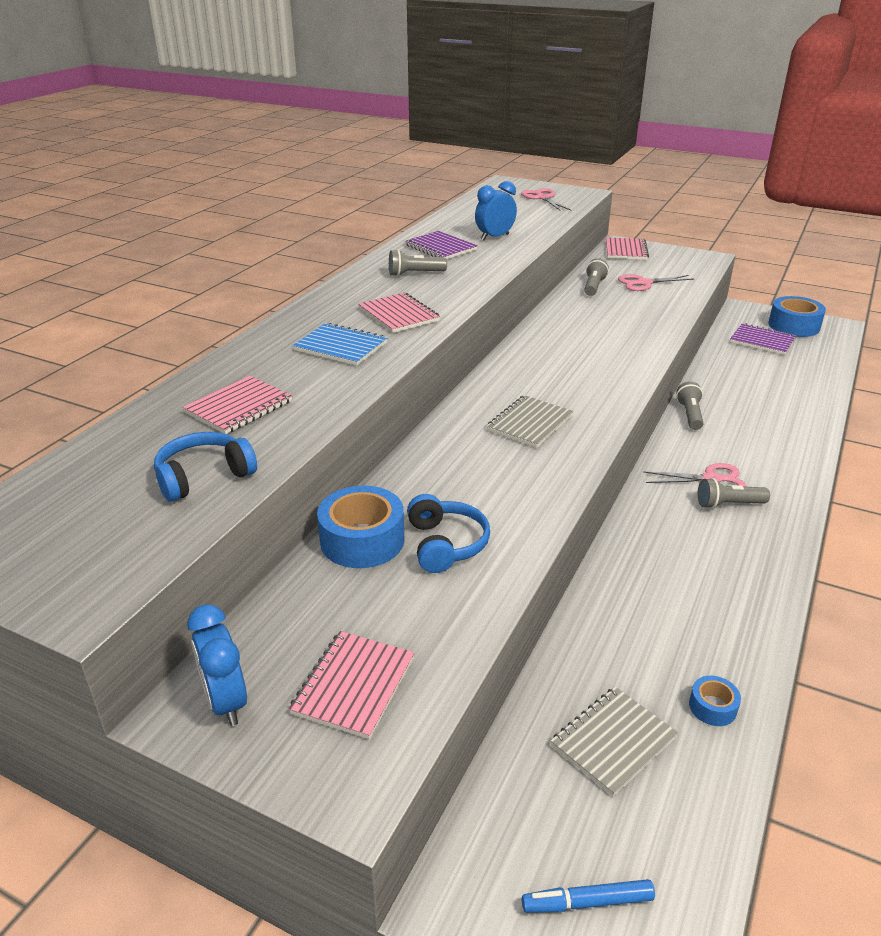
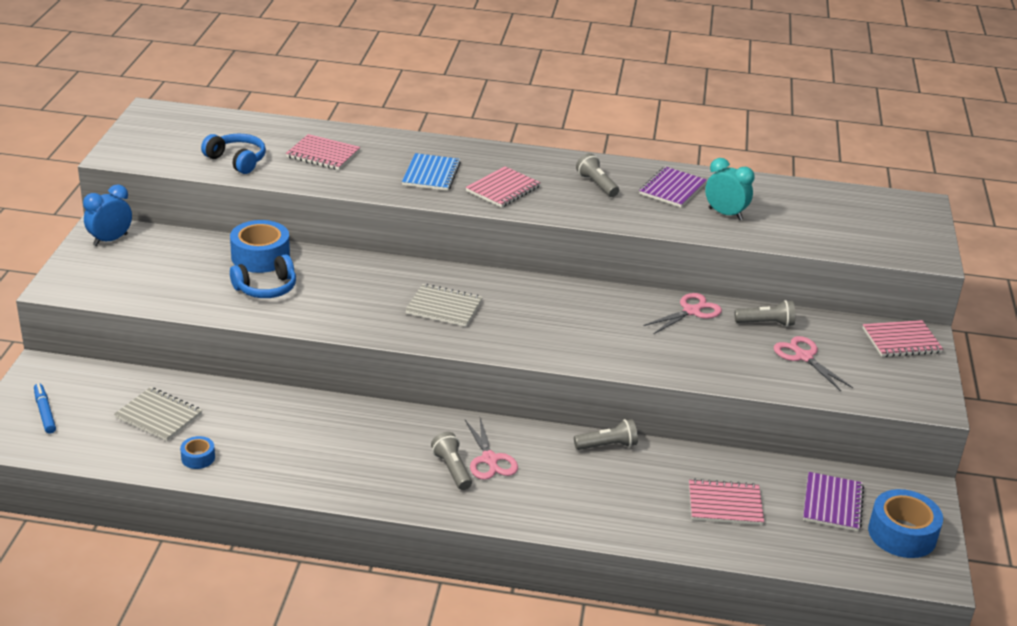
camera: 70 degrees right, 0 degrees up
(353, 685) = (129, 275): pink notebook -> pink notebook (725, 504)
(495, 237) = (725, 214): blue clock -> turquoise clock
(542, 198) = (884, 231): pink scissors -> pink scissors (691, 311)

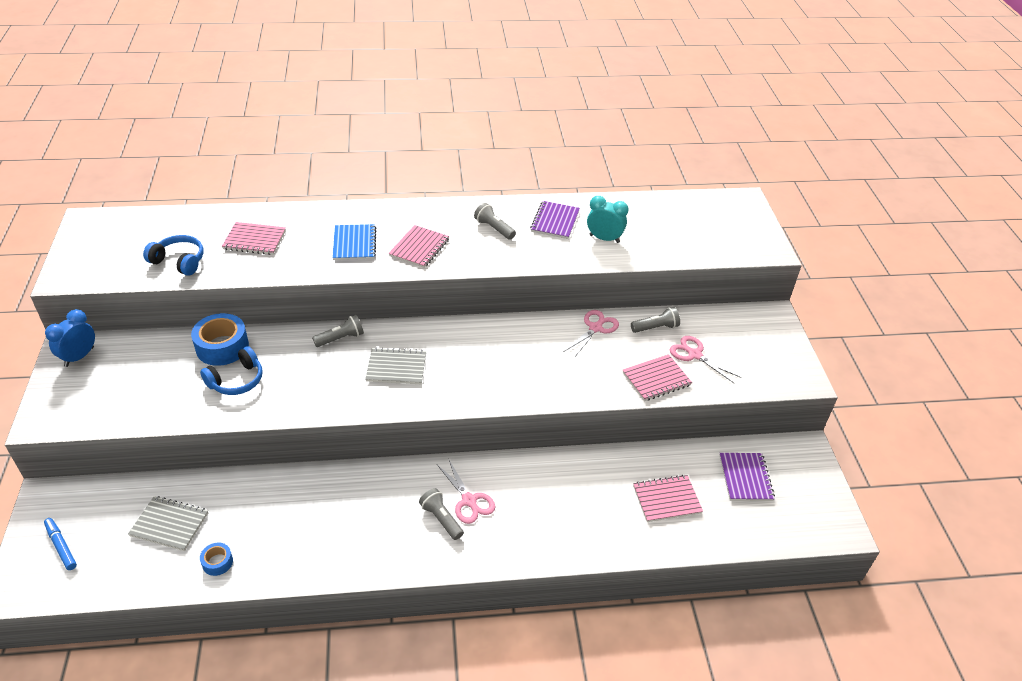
camera: 15 degrees left, 10 degrees up
(607, 446) = (558, 463): grey flashlight -> grey flashlight (340, 338)
(901, 341) = (760, 322): pink notebook -> pink notebook (656, 379)
(902, 534) = (805, 495): blue tape -> none

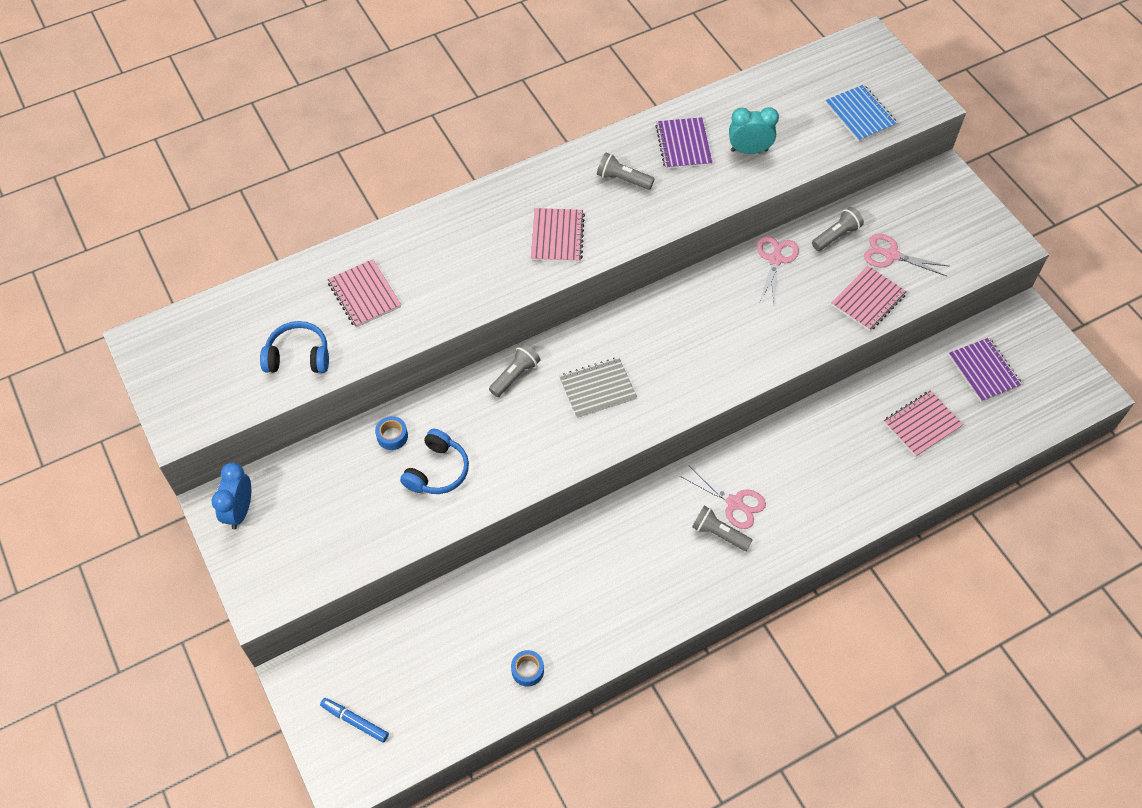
camera: 20 degrees left, 15 degrees up
(169, 524) = (450, 652): grey notebook -> none
(222, 347) = (392, 436): blue tape -> blue tape, size x0.50
(254, 240) = (364, 295): pink notebook -> pink notebook turned 75 degrees clockwise
(354, 244) = (481, 258): blue notebook -> blue notebook (860, 114)

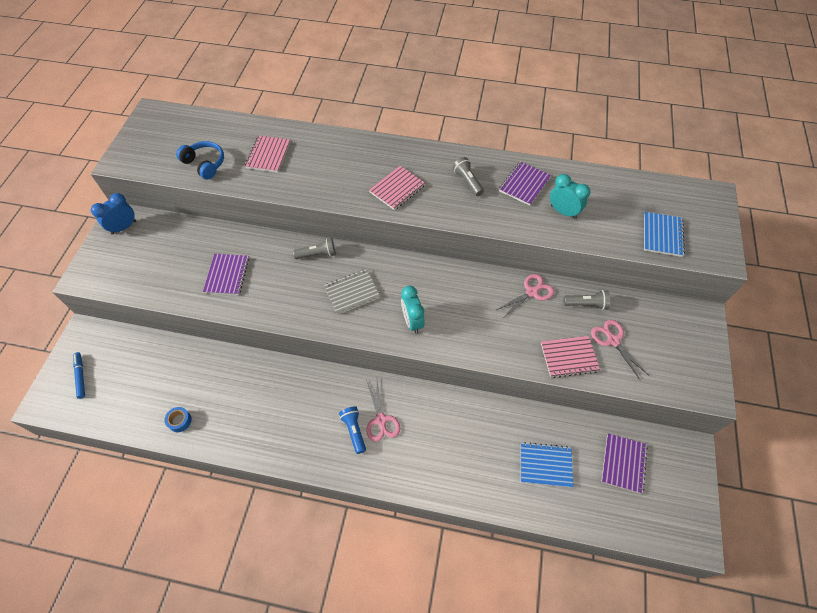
camera: 40 degrees right, 0 degrees up
(392, 436) = (226, 242): blue tape -> none
(437, 471) = (227, 275): blue headphones -> purple notebook
(597, 388) = (352, 292): grey notebook -> grey notebook turned 45 degrees counterclockwise
(690, 373) = (412, 321): none -> turquoise clock
(719, 534) = (354, 430): grey flashlight -> blue flashlight
(922, 424) = (545, 465): pink notebook -> blue notebook

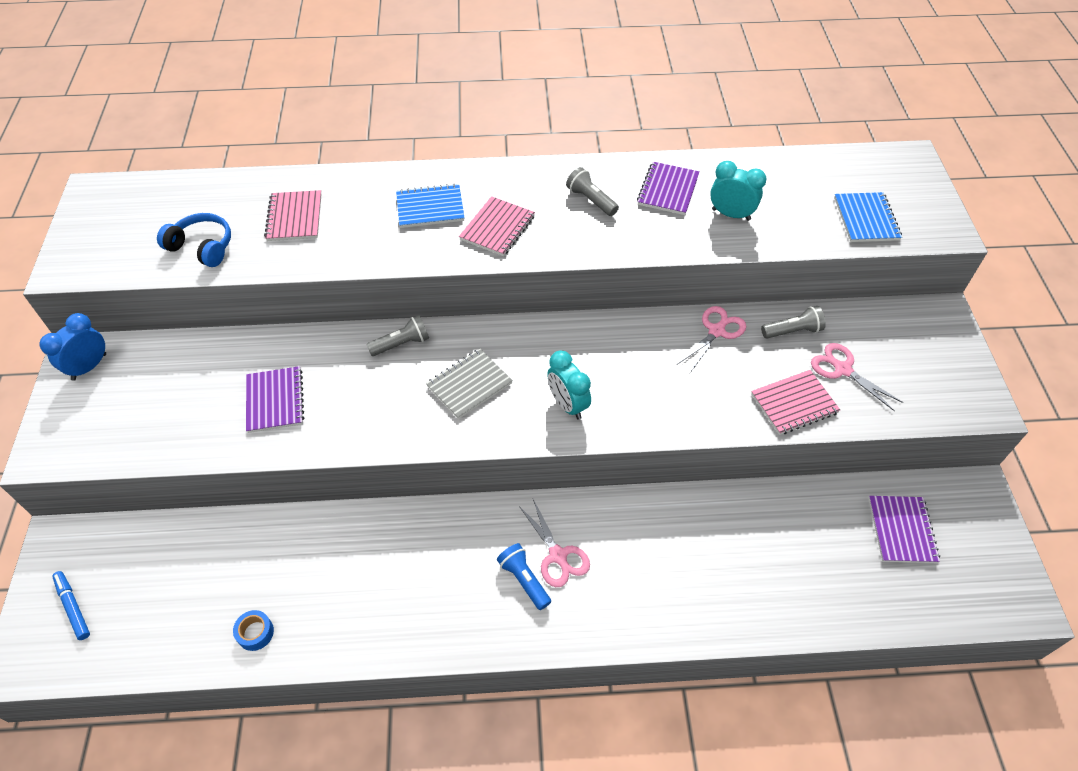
camera: 15 degrees left, 5 degrees down
(545, 465) = (802, 558): blue notebook -> blue notebook (430, 208)

